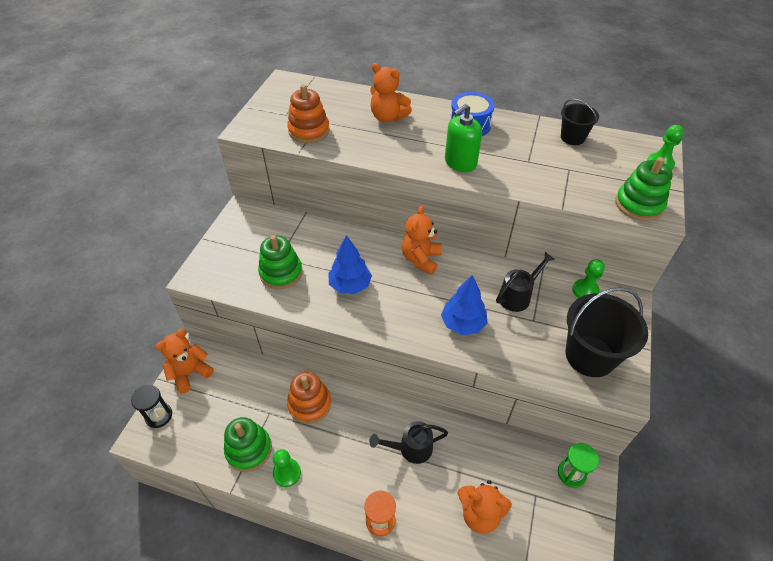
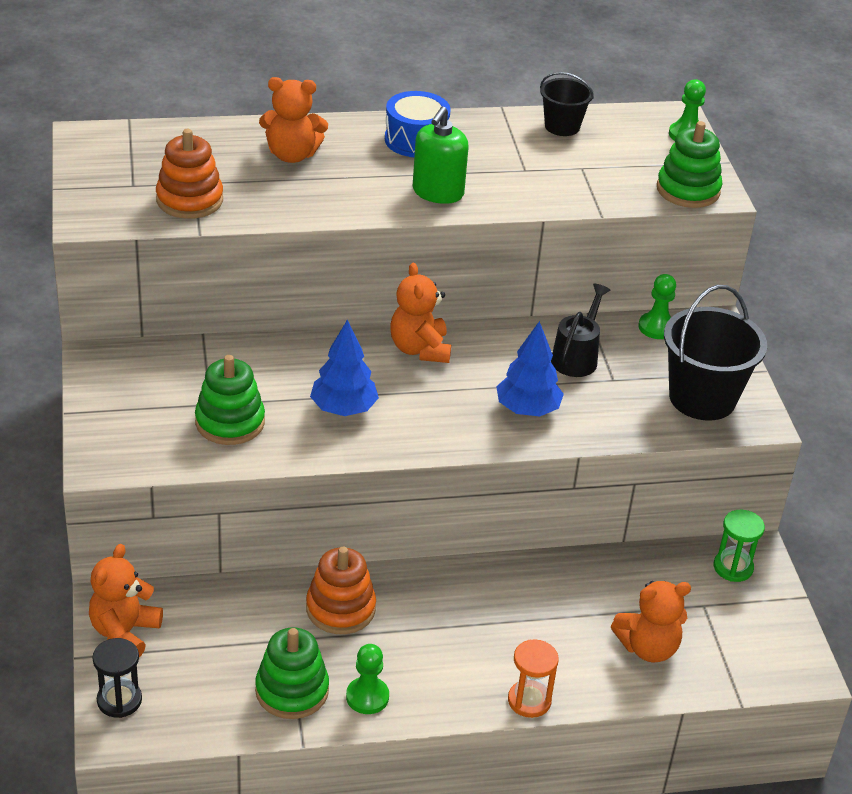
camera: 30 degrees left, 10 degrees down
(410, 448) = (517, 611): black watering can -> none

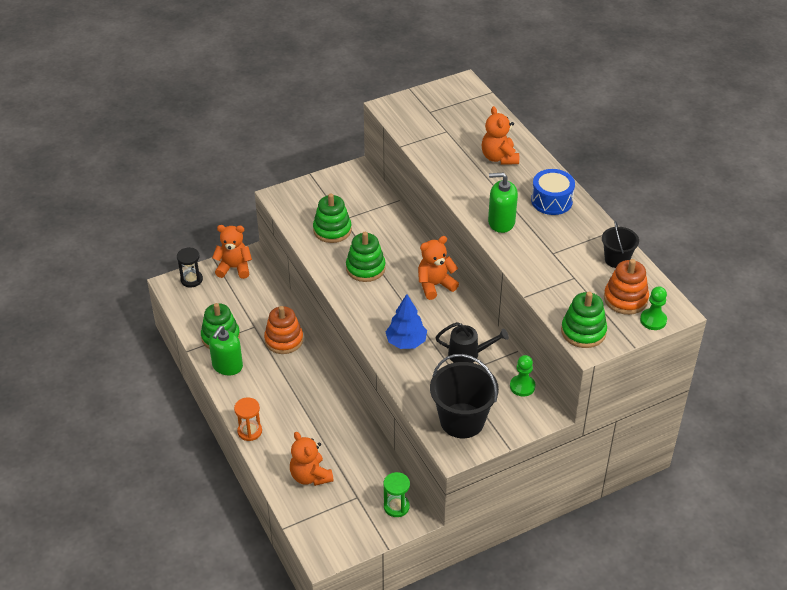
camera: 75 degrees right, 5 degrees up
(189, 200) = (429, 134): orange stacking toy -> orange stacking toy (625, 299)
(343, 409) = (365, 268): blue tree -> green stacking toy
(367, 697) = (227, 366): green pawn -> green soap dispenser

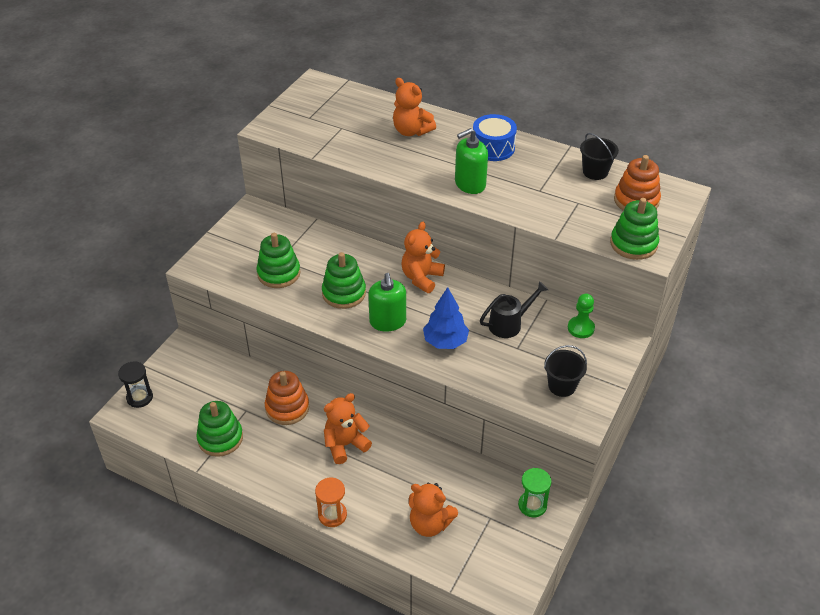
camera: 35 degrees left, 0 degrees up
(227, 366) = (252, 463): green soap dispenser -> green soap dispenser (388, 322)
(234, 268) = (175, 364): orange teddy bear -> orange teddy bear (345, 445)
(462, 420) = (562, 386): black bucket -> black bucket, size x0.57
(653, 320) = (675, 207): green pawn -> none

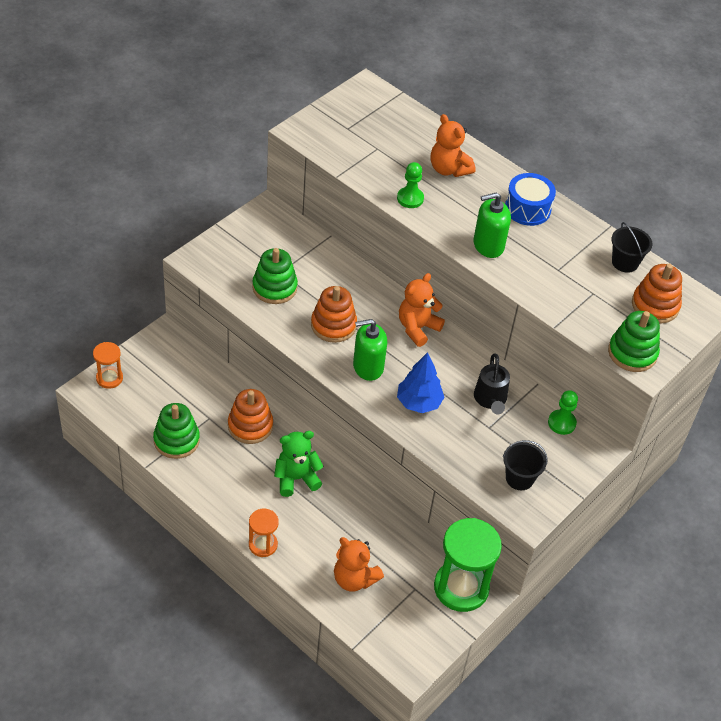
camera: 10 degrees right, 5 degrees up
(140, 397) = (109, 378): black hourglass -> orange hourglass
(344, 293) = (333, 325): green stacking toy -> orange stacking toy
(345, 445) = (296, 478): orange teddy bear -> green teddy bear
(385, 161) = (410, 198): none -> green pawn
(388, 322) = (368, 367): green soap dispenser -> green soap dispenser turned 75 degrees clockwise
(509, 324) = (490, 400): black watering can -> black watering can turned 105 degrees clockwise
(532, 505) = (461, 587): green hourglass -> green hourglass, size x1.90

